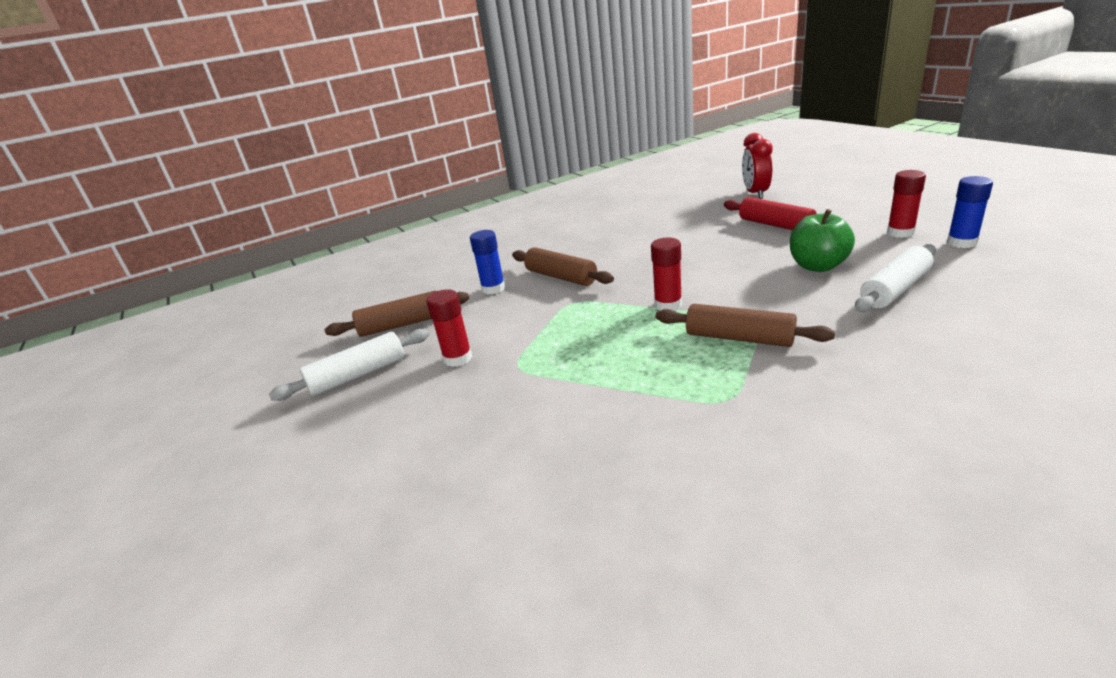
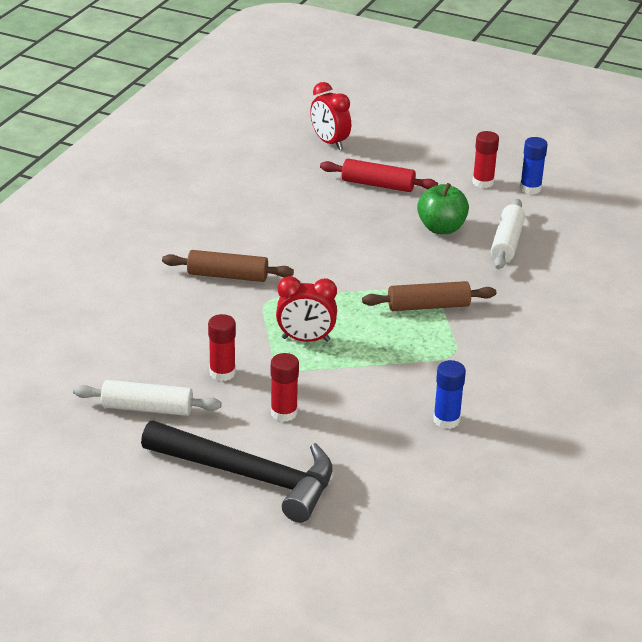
camera: 40 degrees left, 5 degrees up
(345, 482) = (250, 476): none -> black hammer
(358, 375) = (147, 408): white rolling pin -> white rolling pin turned 75 degrees clockwise
(402, 325) = (124, 356): brown rolling pin -> none
(493, 288) = (172, 301): blue glue stick -> blue glue stick (446, 420)
(570, 344) = (306, 339): none -> red clock
(668, 304) = (352, 287): red glue stick -> red glue stick (284, 413)

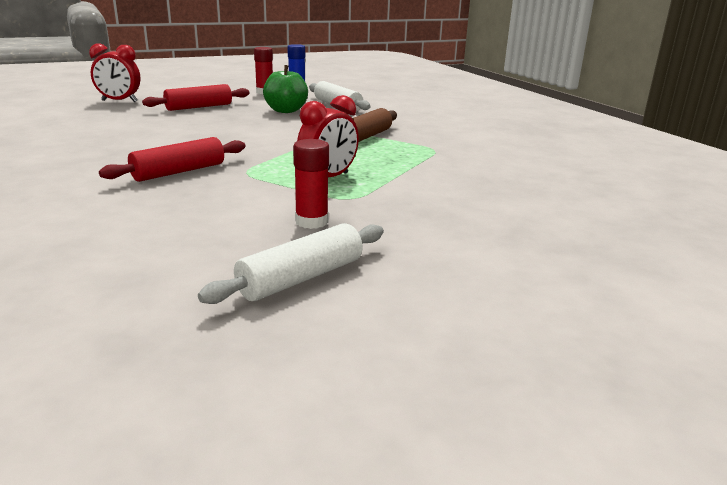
camera: 50 degrees left, 10 degrees down
(227, 276) = (179, 172): brown rolling pin -> red rolling pin
(250, 476) = (507, 270): black hammer -> none
(284, 413) = (420, 220): red glue stick -> none
(446, 420) = (516, 175): blue glue stick -> none

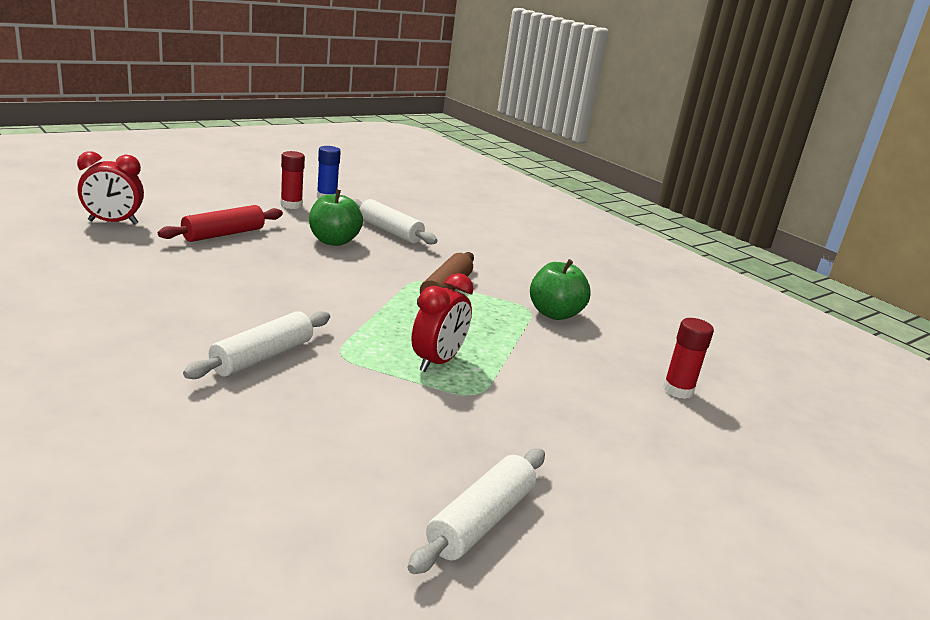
camera: 15 degrees left, 0 degrees up
(179, 172) = (262, 357): red rolling pin -> white rolling pin
(311, 221) = (452, 434): red glue stick -> red glue stick (678, 390)
(457, 152) = (554, 314): none -> green apple

